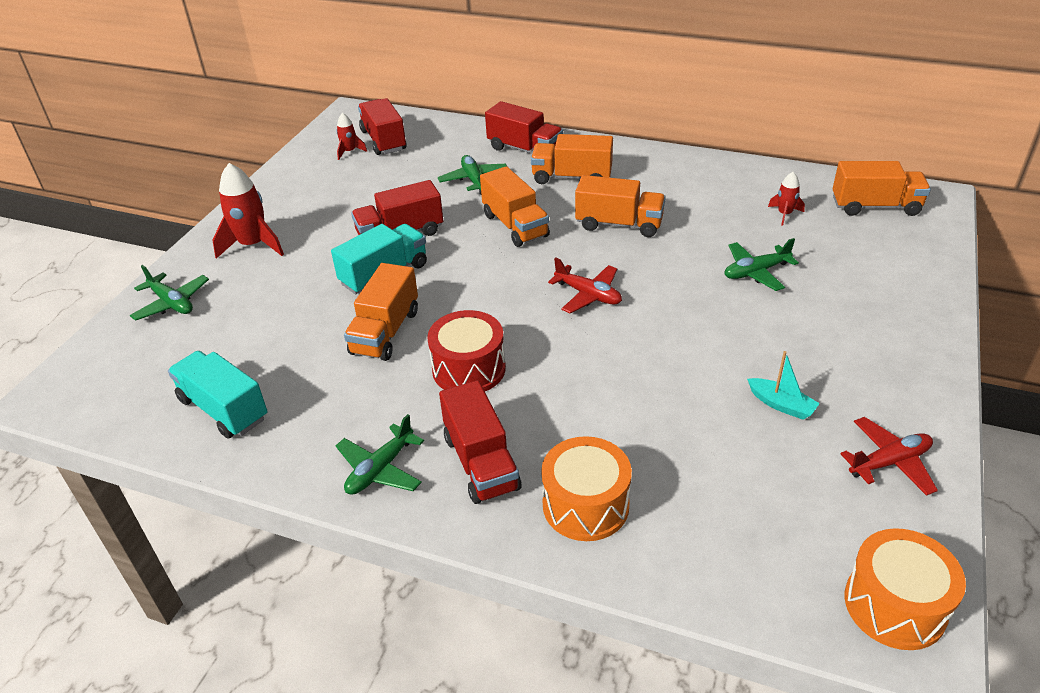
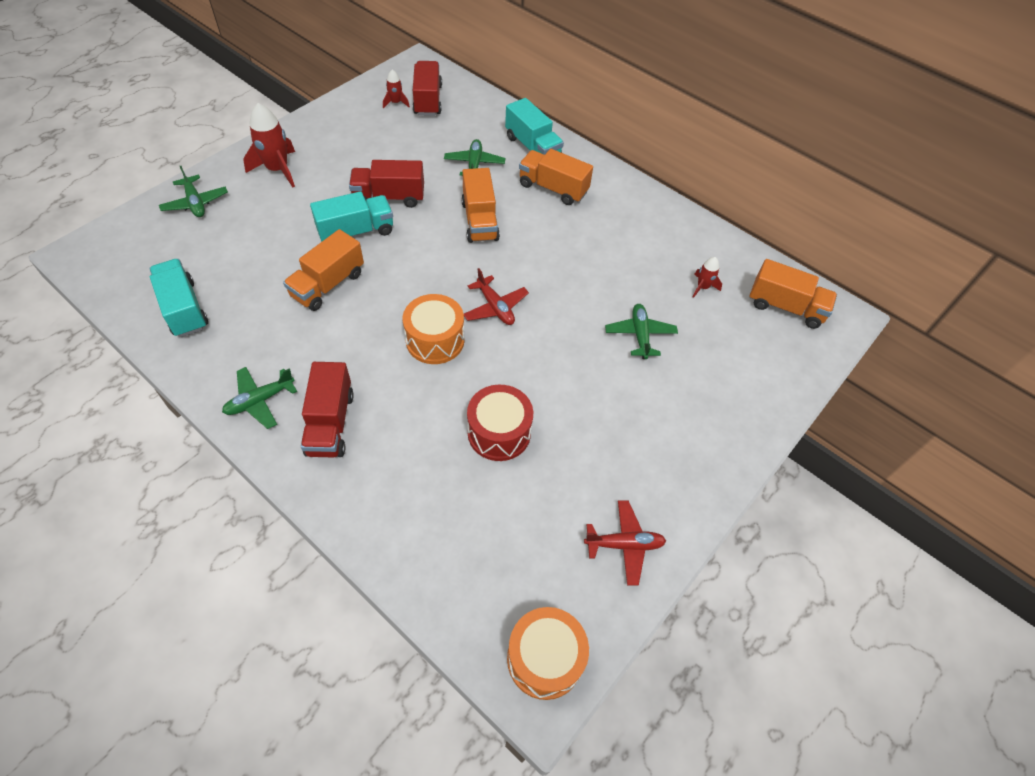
camera: 15 degrees right, 15 degrees up
(469, 369) = (368, 340): red drum -> red drum (499, 432)
(524, 150) = (532, 147): red truck -> turquoise truck
(585, 505) = (381, 487): orange drum -> orange drum (435, 340)
(619, 224) = (561, 248): orange truck -> none
(756, 272) = (640, 335): green plane -> green plane turned 90 degrees clockwise
(781, 404) = (577, 462): turquoise boat -> none

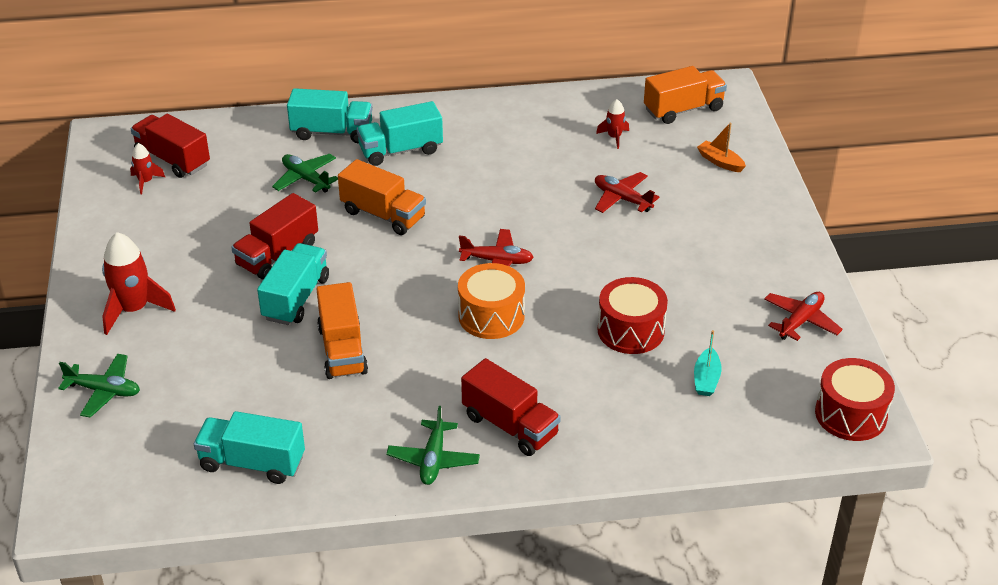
camera: 45 degrees left, 15 degrees down
(490, 518) = (706, 379): none -> turquoise boat
(545, 658) = (850, 414): orange drum -> red drum
(553, 188) = (400, 150): orange truck -> turquoise truck
(640, 335) = (622, 199): green plane -> red plane
(753, 368) = (720, 162): none -> orange boat

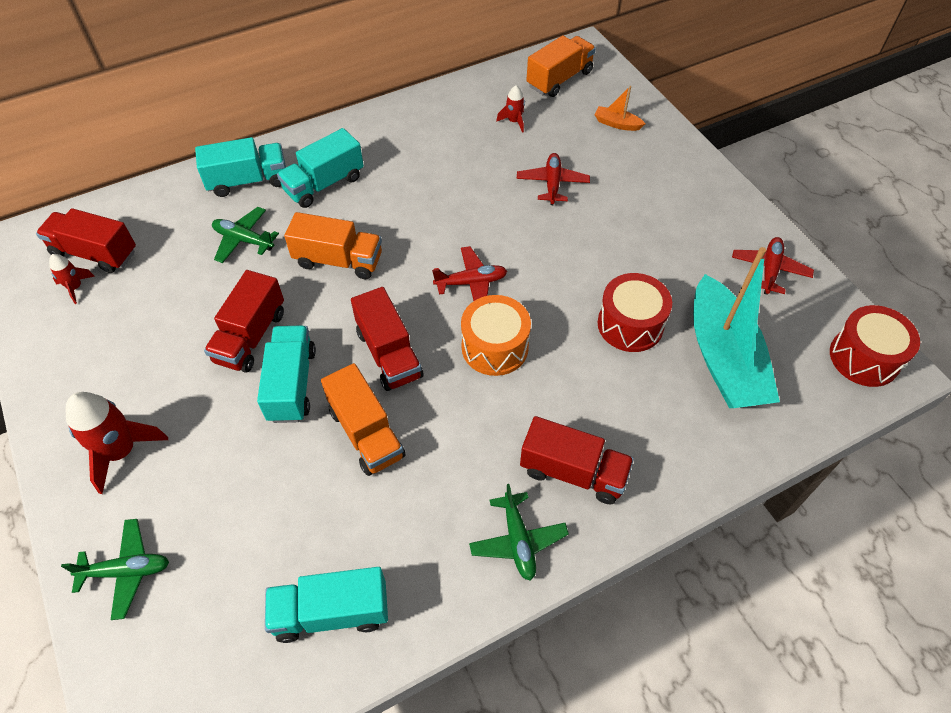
camera: 20 degrees left, 15 degrees up
(392, 297) = (389, 354): none -> red truck
(622, 199) = (552, 184): red plane -> red plane turned 75 degrees clockwise
(706, 379) = (723, 358): turquoise boat -> turquoise boat, size x2.48

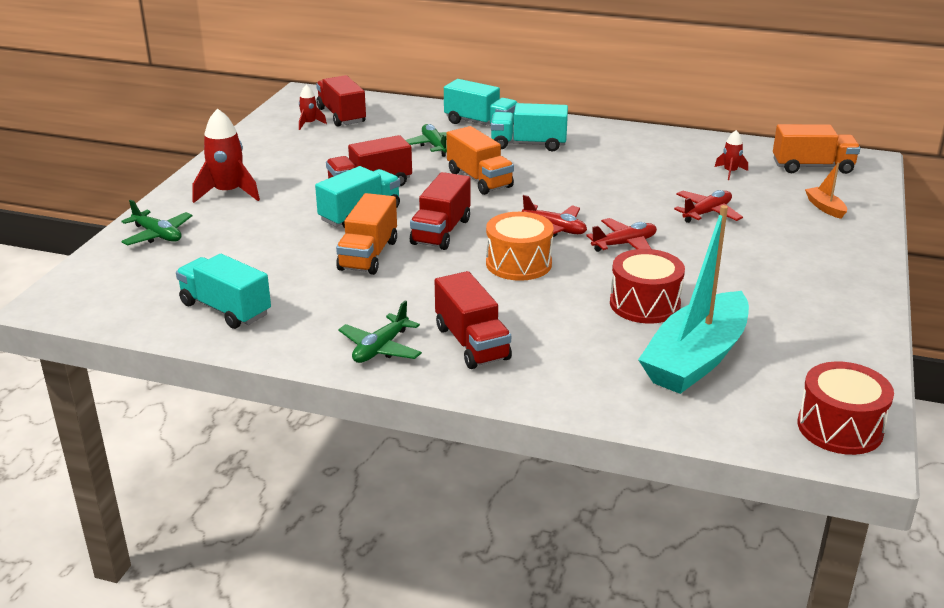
camera: 45 degrees right, 25 degrees down
(769, 270) = (832, 339): red plane -> red plane (624, 244)

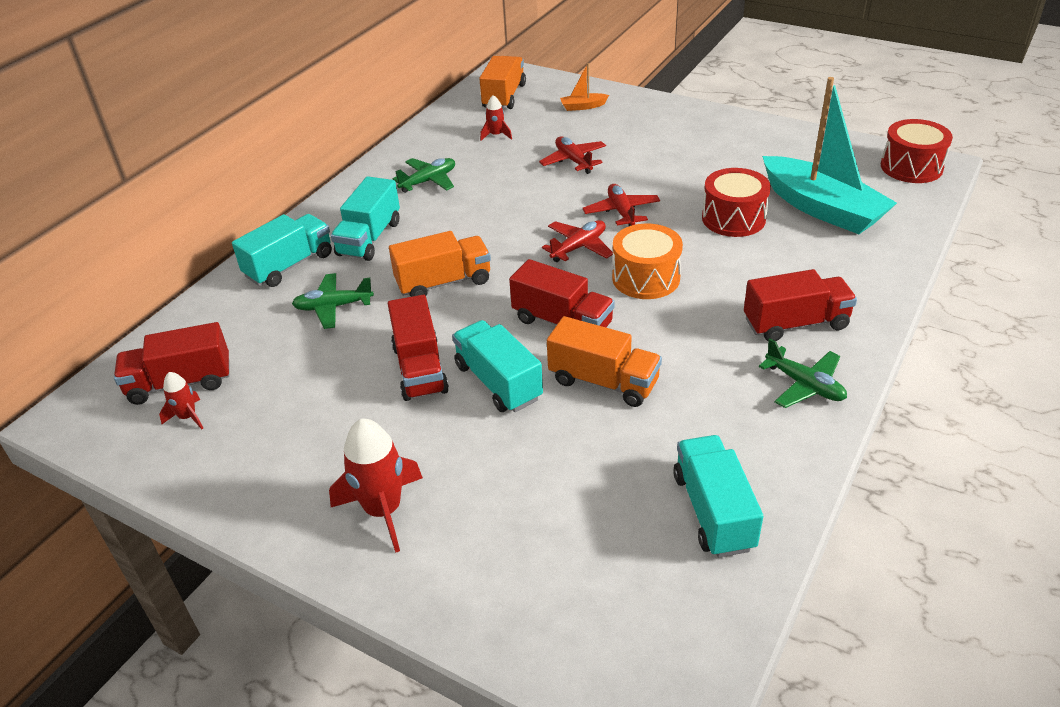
camera: 75 degrees left, 10 degrees up
(157, 235) = (492, 592): green plane -> green plane (428, 181)
(225, 309) = (713, 511): turquoise truck -> turquoise truck turned 120 degrees clockwise

